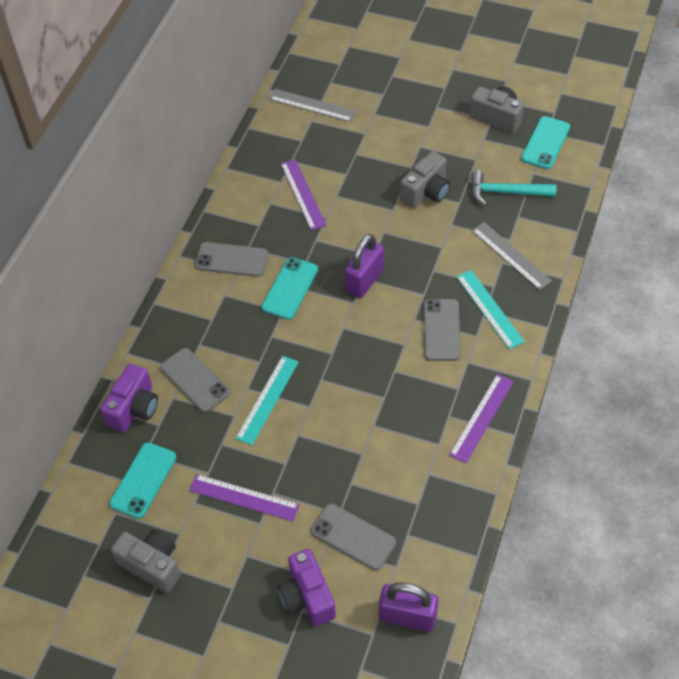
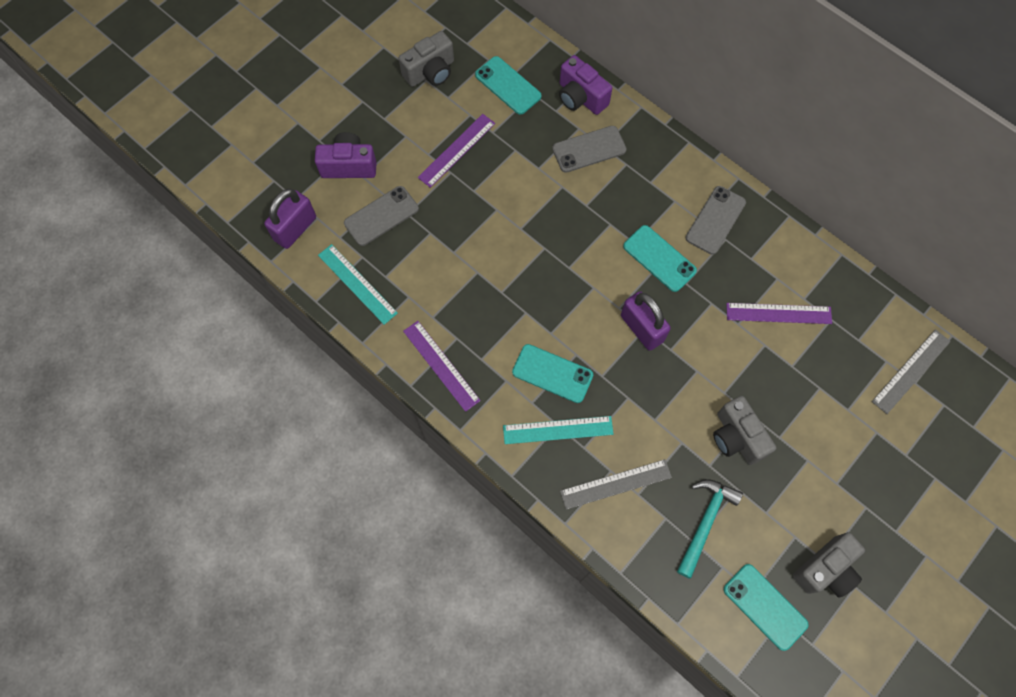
camera: 110 degrees right, 15 degrees up
(267, 399) = (543, 198): turquoise ruler -> turquoise ruler (357, 284)
(441, 330) = (552, 373): grey phone -> turquoise phone

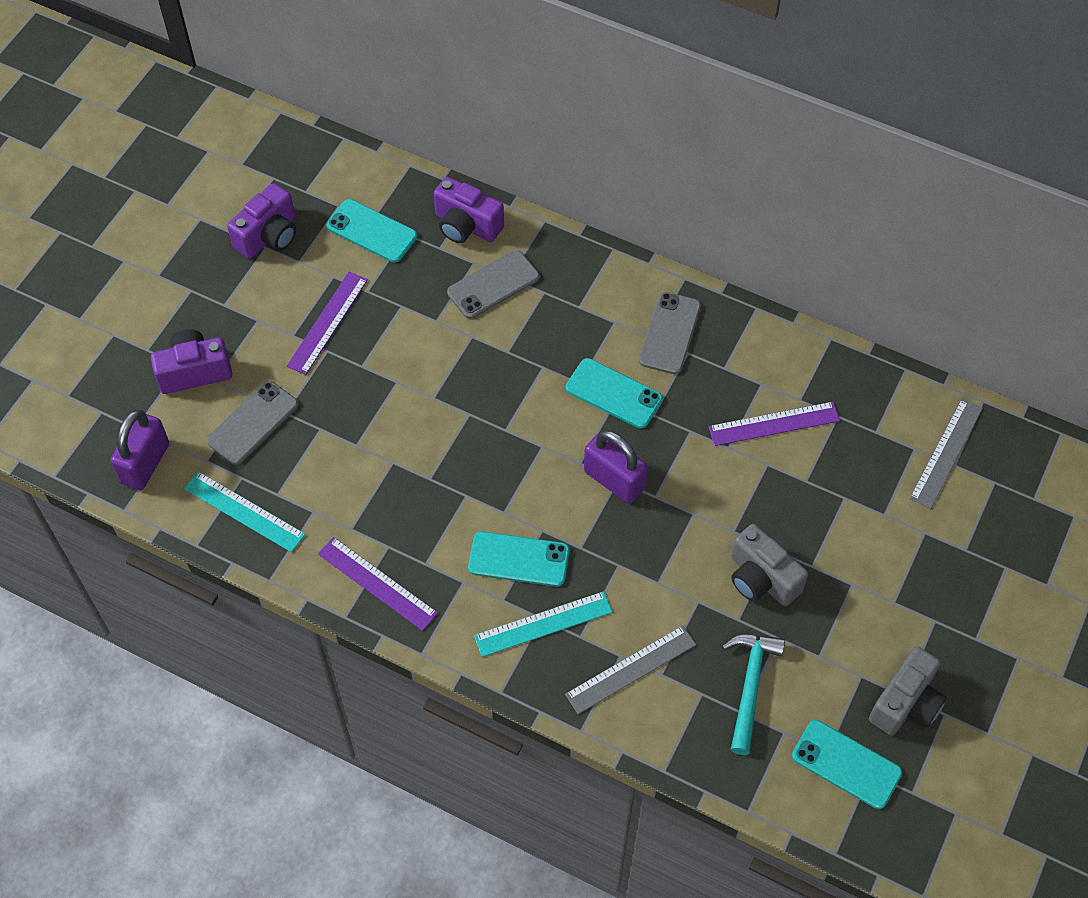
camera: 15 degrees left, 10 degrees down
(430, 72) = (269, 236): grey camera -> purple camera

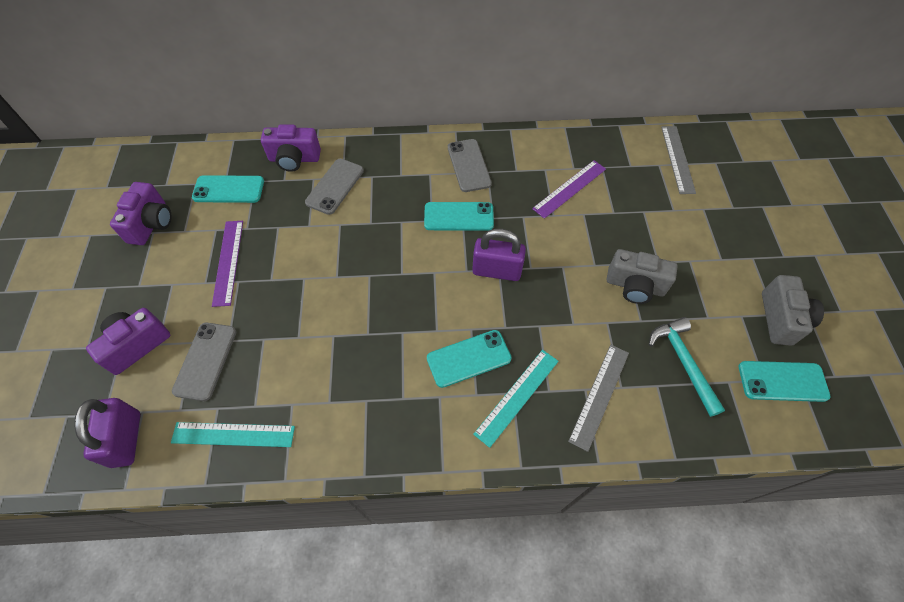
camera: 30 degrees left, 0 degrees up
(377, 583) = (374, 434): purple ruler -> none

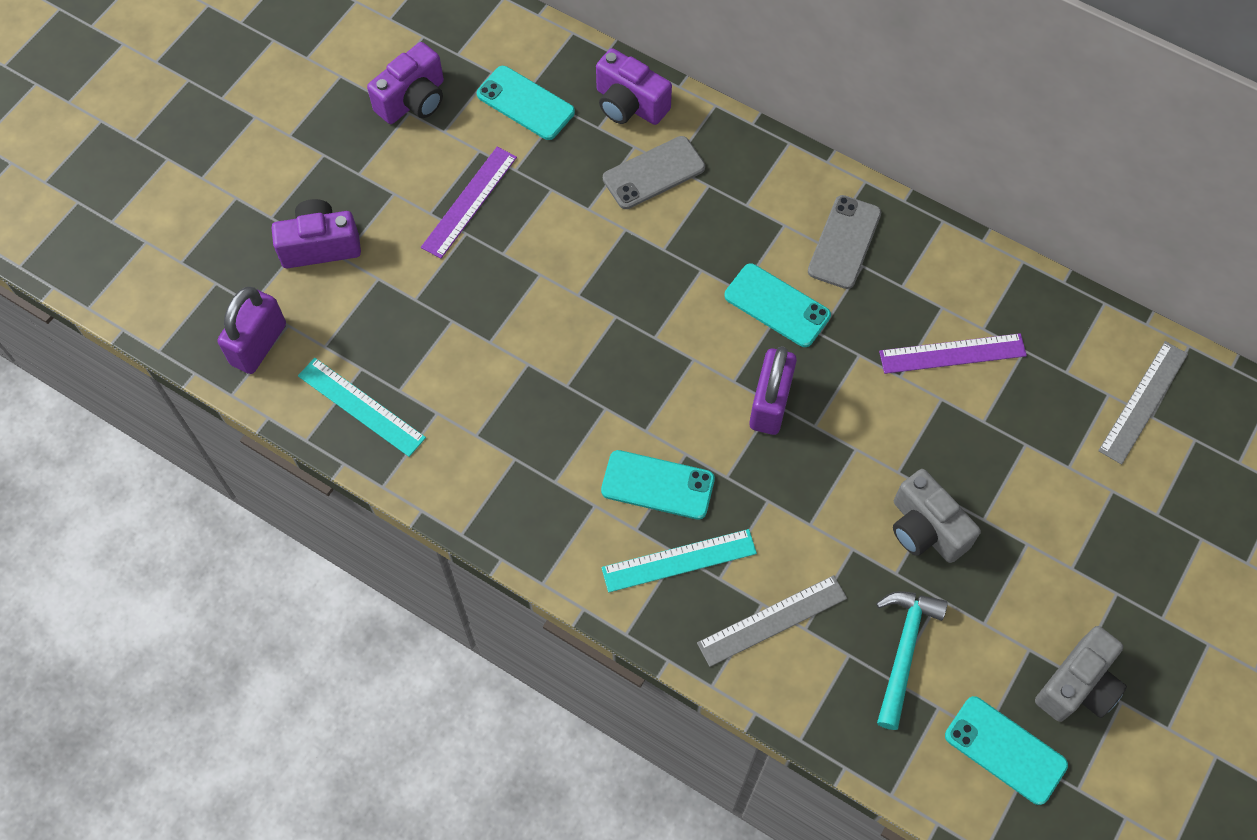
camera: 35 degrees right, 5 degrees up
(205, 361) = (379, 308): grey phone -> none
(496, 271) = (770, 403): purple padlock -> purple padlock turned 60 degrees clockwise

